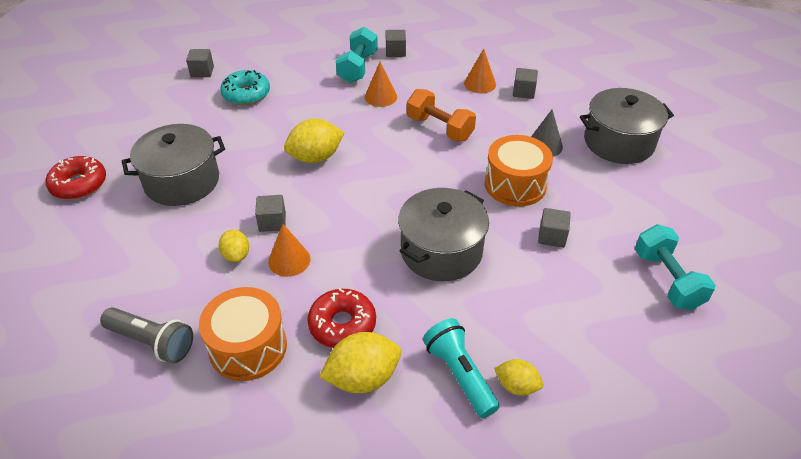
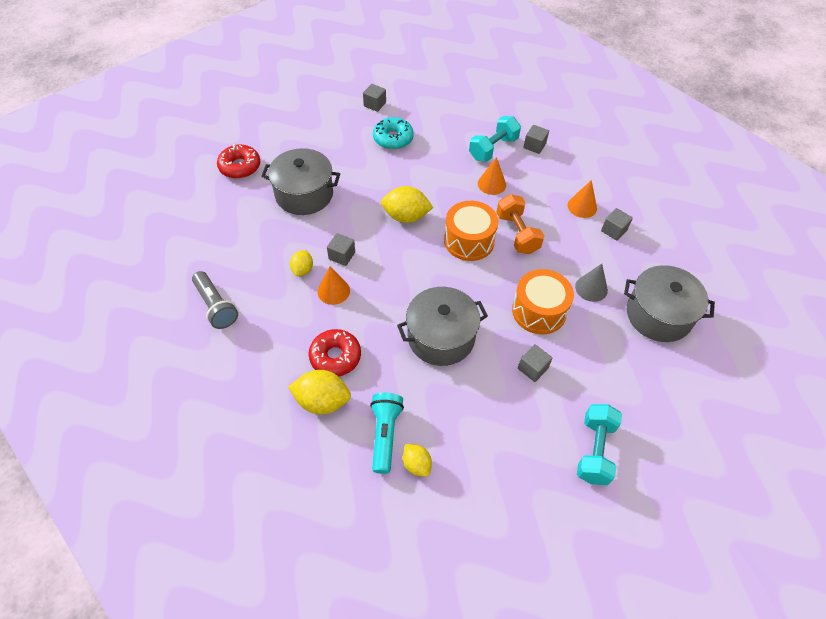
camera: 30 degrees right, 10 degrees up
(248, 347) = (268, 340): orange drum -> orange drum (469, 241)

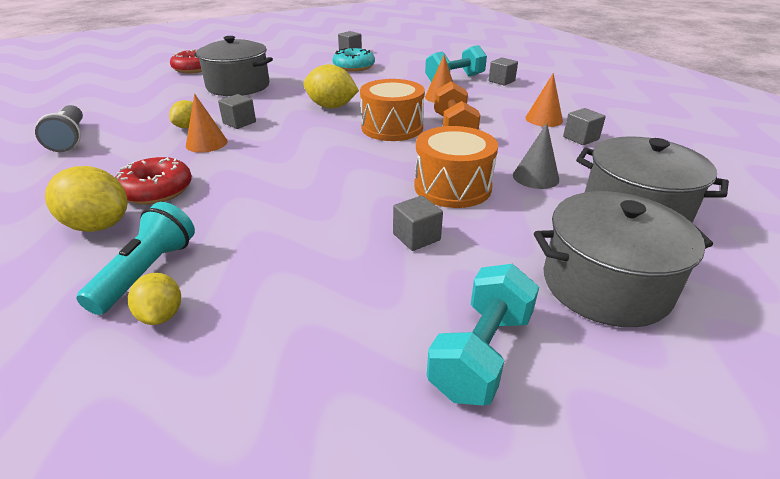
camera: 15 degrees right, 20 degrees down
(441, 337) = (304, 192): grey pot -> grey pot (605, 284)

